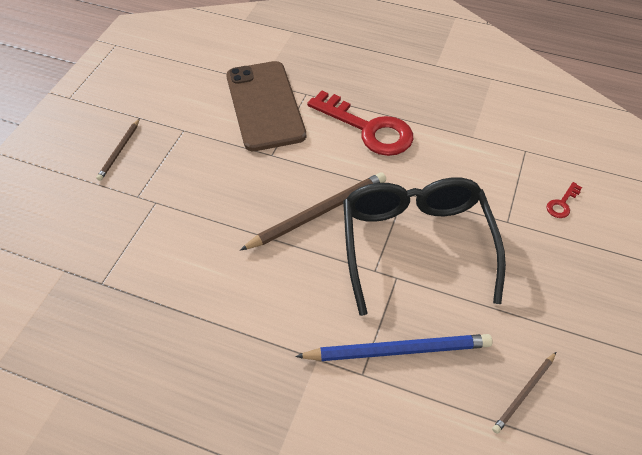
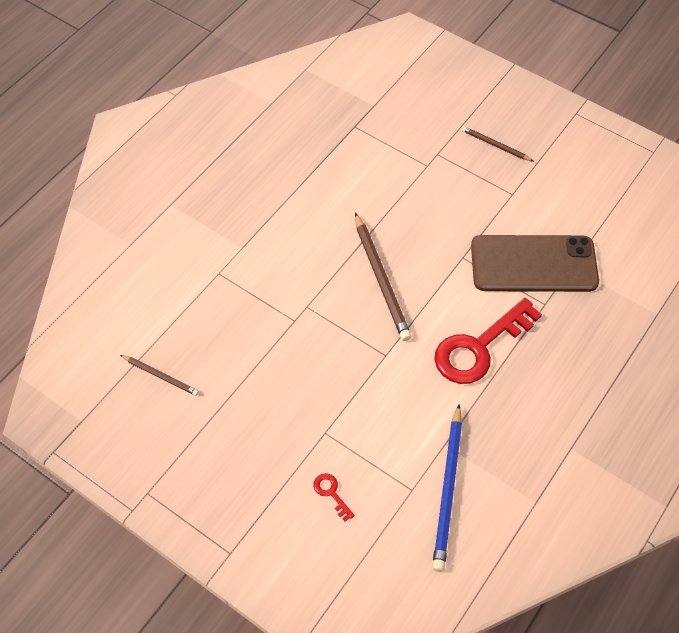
camera: 105 degrees right, 5 degrees up
(398, 350) = (229, 302): blue pencil -> blue pencil (448, 489)
(415, 243) = (324, 345): black glasses -> none
(524, 393) = (160, 376): brown pencil -> brown pencil turned 150 degrees clockwise

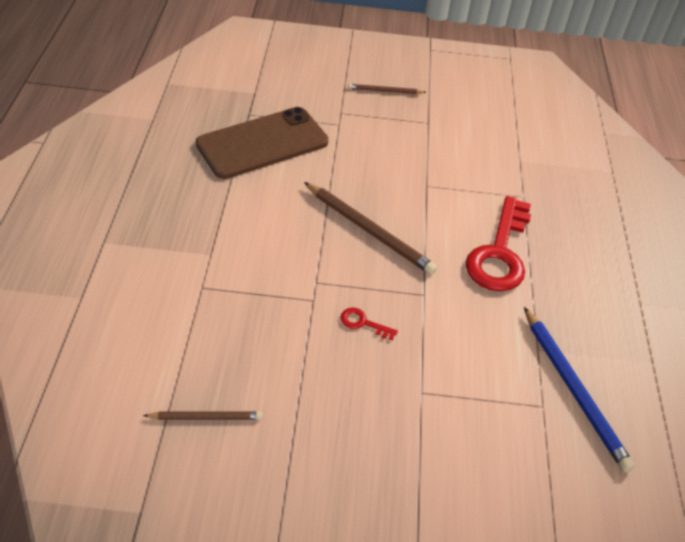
camera: 35 degrees left, 10 degrees down
(331, 493) = (472, 449): red key -> red key (363, 323)
(533, 264) = (489, 169): brown phone -> brown phone (263, 143)

